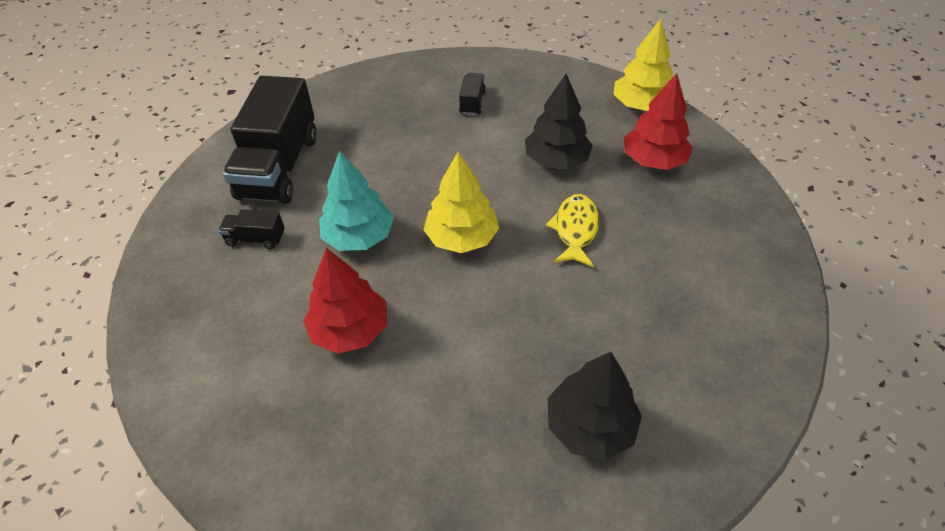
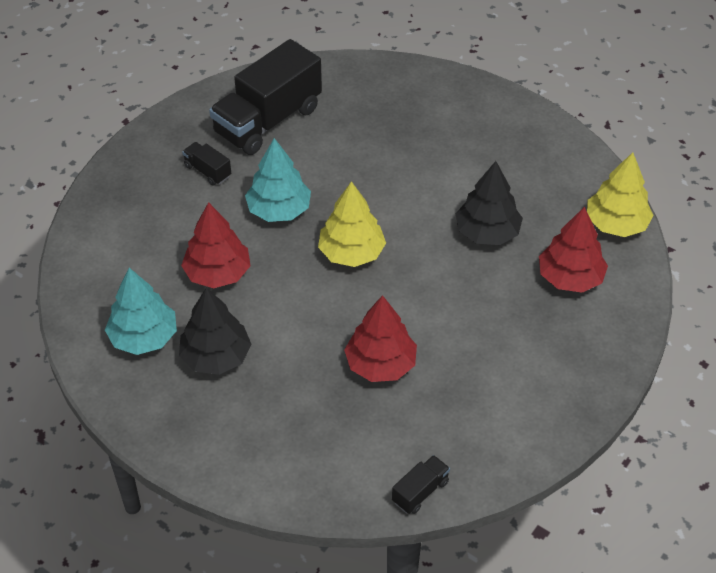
camera: 35 degrees right, 0 degrees up
(325, 448) = (144, 337): none -> turquoise tree
(472, 102) = (469, 143): black truck -> black truck (420, 492)
(575, 230) = (443, 296): yellow fish -> none
(586, 322) = (380, 364): none -> red tree
(590, 426) = (315, 427): black tree -> black tree (216, 357)

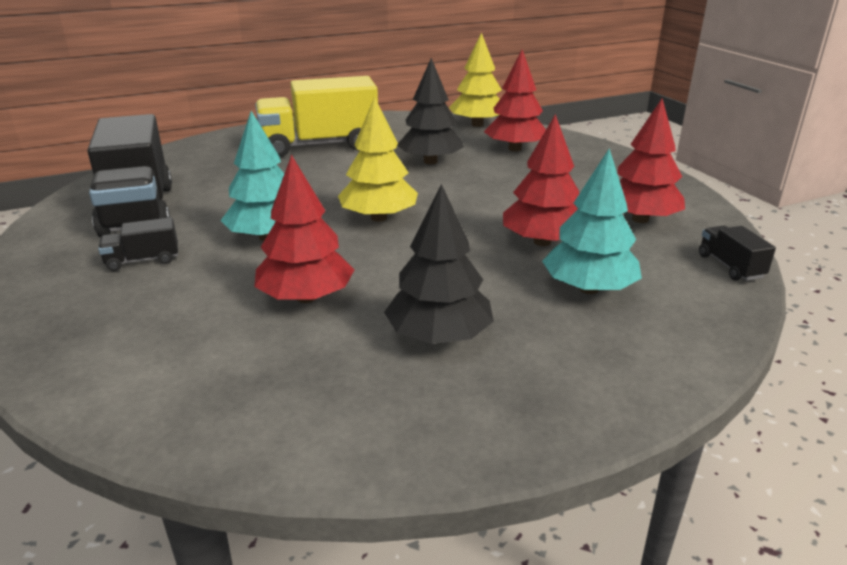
camera: 60 degrees left, 20 degrees down
(144, 337) = (344, 386): turquoise tree -> turquoise tree (588, 288)
(462, 144) = (319, 146): none -> yellow truck
(470, 415) = (640, 219): none -> red tree

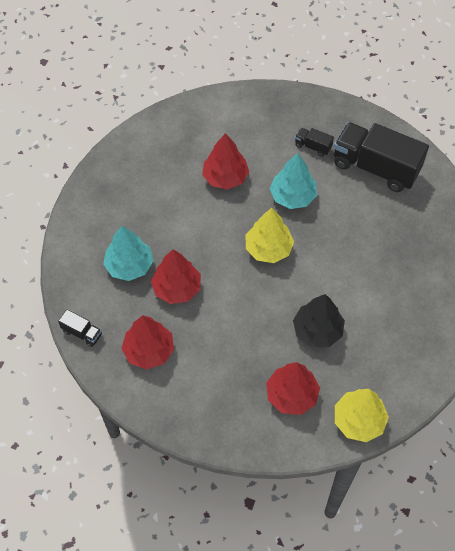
camera: 135 degrees right, 30 degrees up
(143, 260) = (313, 146): black truck -> black truck turned 90 degrees counterclockwise
(319, 146) = (403, 296): yellow truck -> none
(439, 336) = (158, 195): black tree -> none

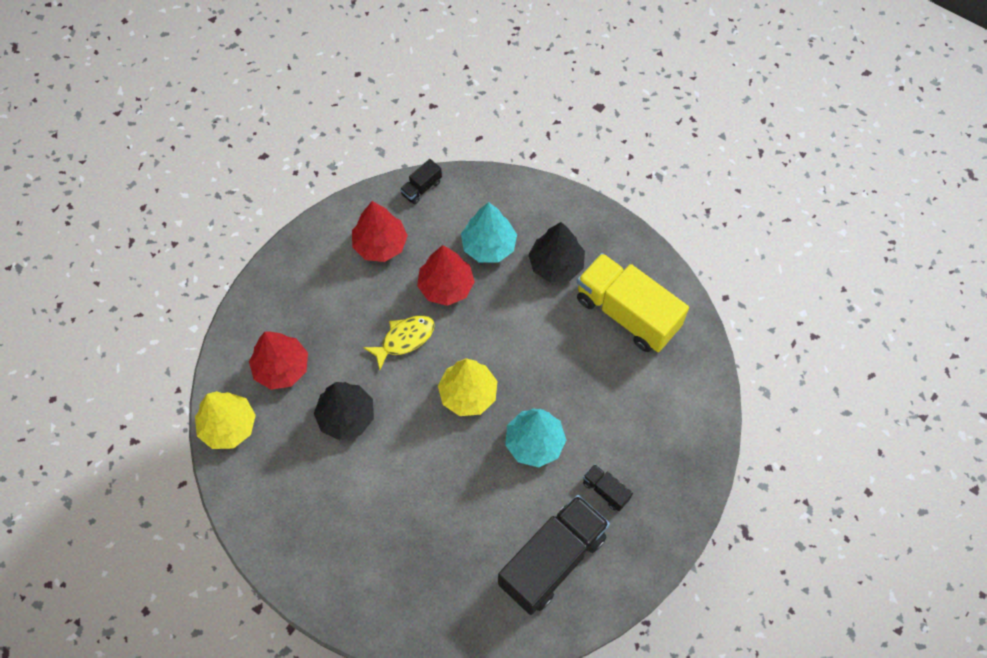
camera: 105 degrees right, 5 degrees up
(135, 214) = (556, 264): none -> black tree
(166, 159) = (627, 313): none -> yellow truck
(225, 177) = (583, 372): red tree -> none
(235, 306) = (404, 339): none -> yellow fish
(313, 146) = (605, 491): black truck -> black truck turned 90 degrees counterclockwise

